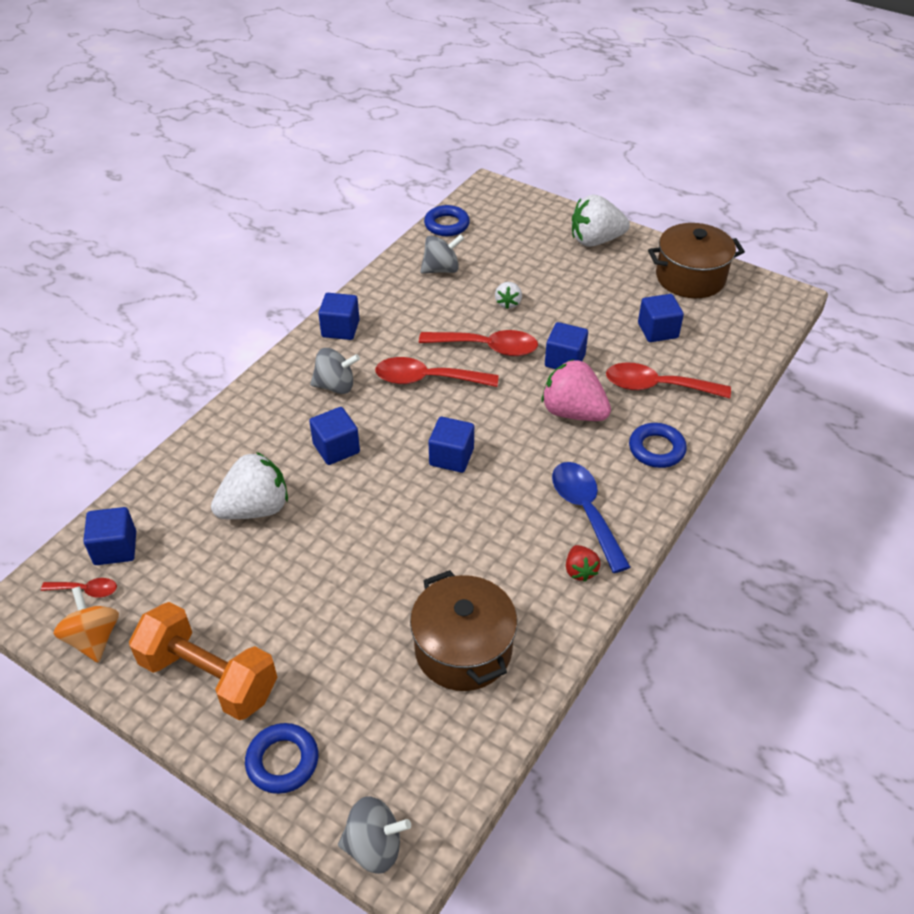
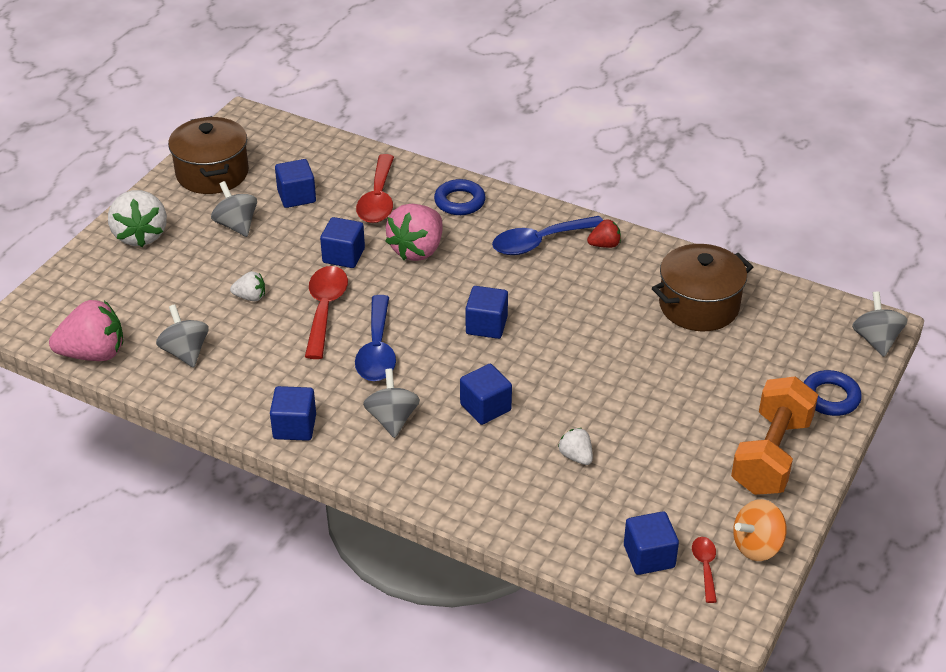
camera: 95 degrees left, 5 degrees down
(255, 508) = (576, 456): white strawberry -> white strawberry, size x0.50
(427, 379) = (377, 350): red spoon -> blue spoon
(446, 225) = (93, 354): blue ring -> pink strawberry
(611, 293) = (236, 225): none -> grey spinning top

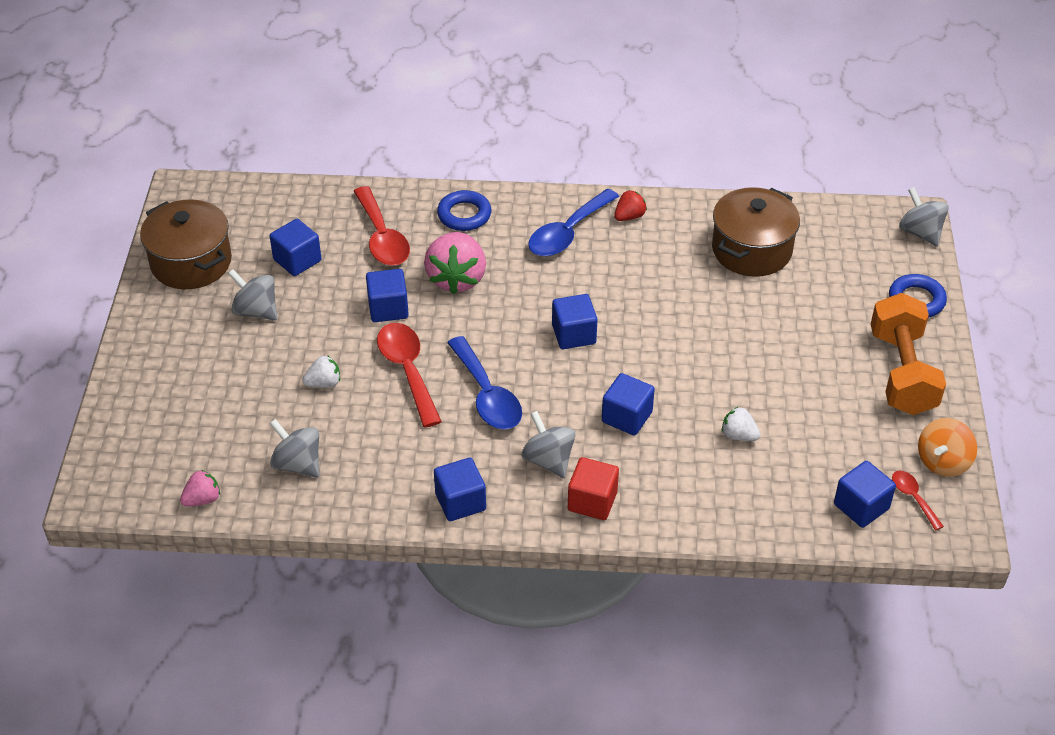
camera: 25 degrees left, 5 degrees up
(93, 354) = (202, 499): pink strawberry -> pink strawberry, size x0.50
(140, 235) = (162, 355): white strawberry -> none
(406, 465) = (592, 501): none -> red cube

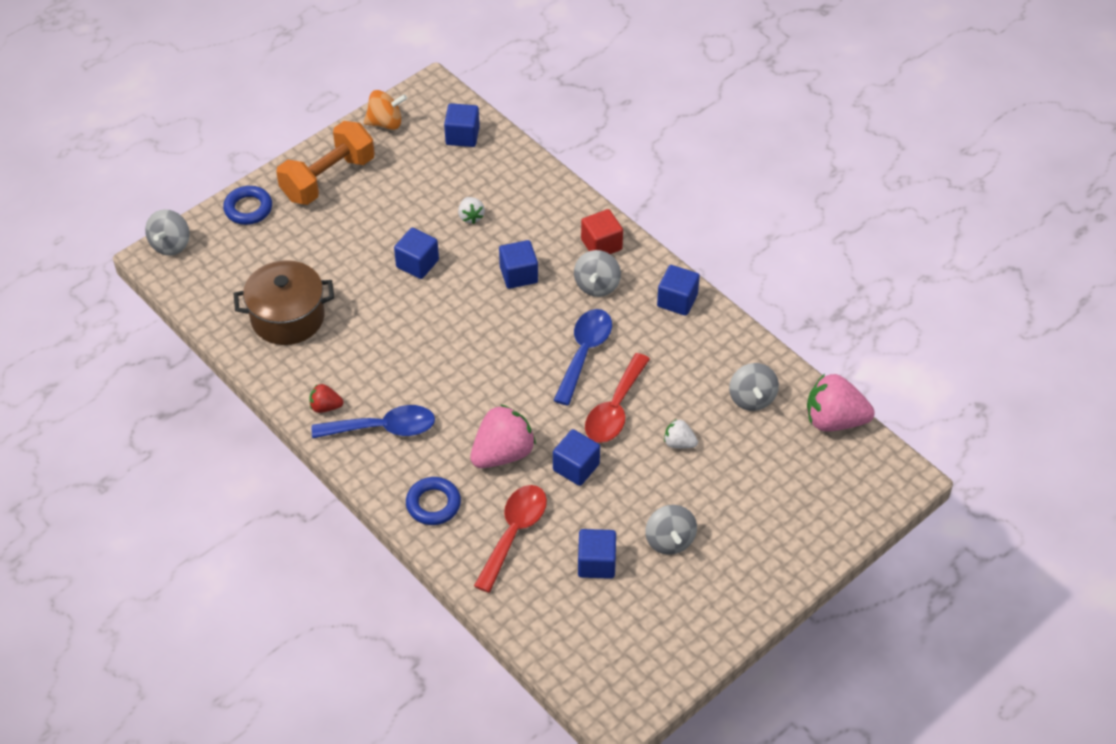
camera: 135 degrees left, 5 degrees up
(191, 262) = (677, 628): brown pot -> none
(202, 499) = (834, 420): pink strawberry -> pink strawberry, size x1.98
(574, 334) = (480, 350): blue cube -> blue cube (417, 263)
(913, 498) = (429, 120): red spoon -> none

